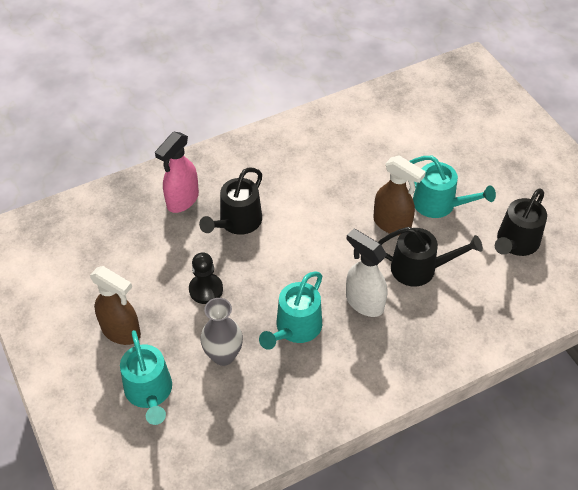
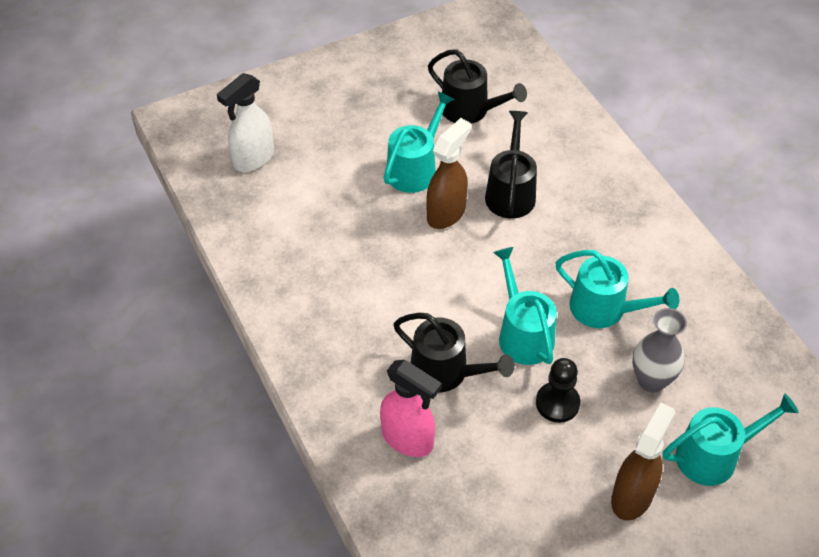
camera: 90 degrees left, 0 degrees up
(270, 271) = (523, 334): none -> turquoise watering can
(364, 302) = (562, 244): white spray bottle -> white spray bottle (253, 159)

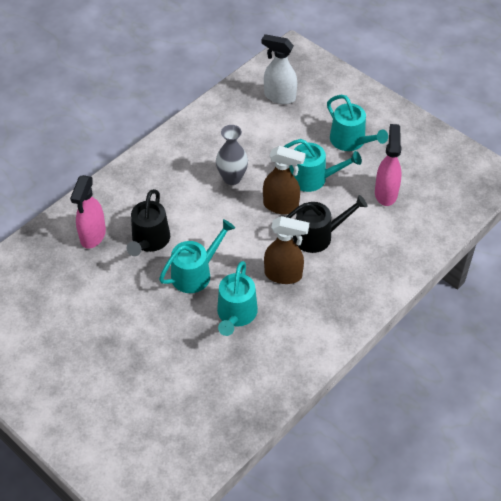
camera: 70 degrees right, 0 degrees up
(470, 110) = (386, 193): black watering can -> pink spray bottle
(557, 403) = (146, 305): black pawn -> none
(632, 496) = (88, 362): brown spray bottle -> brown spray bottle (283, 275)
(651, 380) = (185, 355): grey vase -> grey vase (232, 178)
(714, 456) = (135, 404): turquoise watering can -> turquoise watering can (351, 141)

